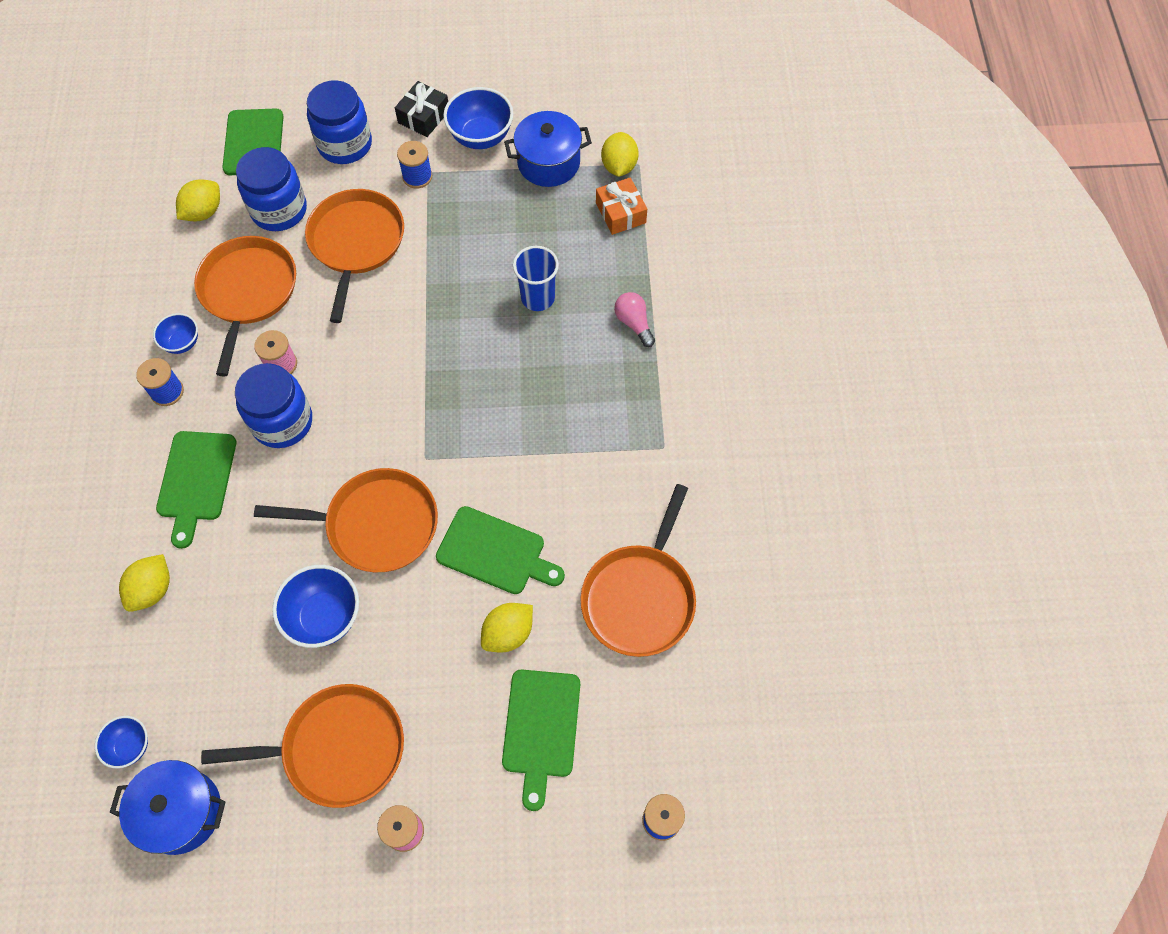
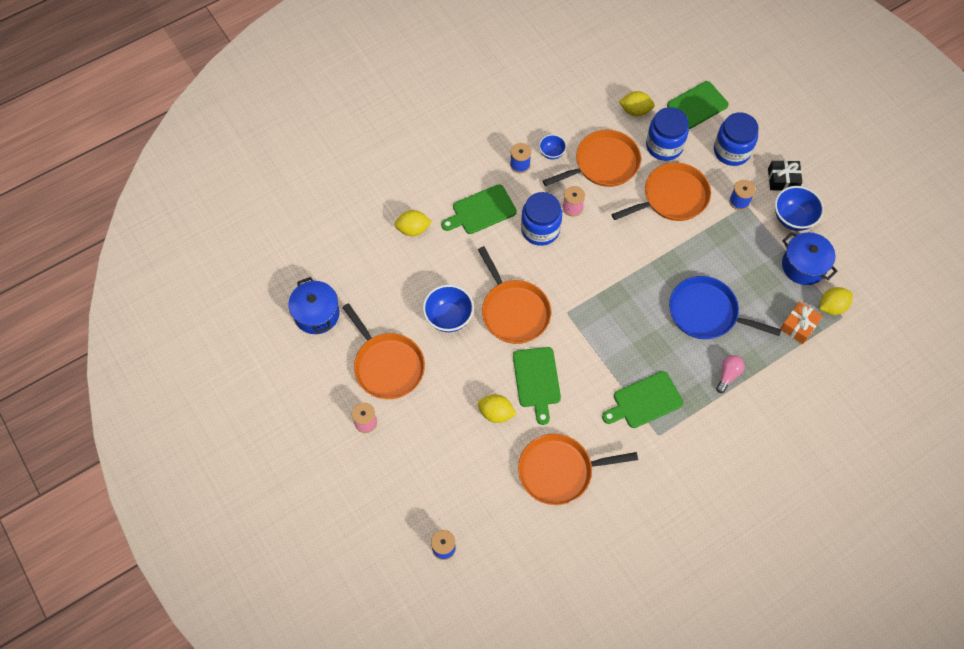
camera: 60 degrees right, 0 degrees up
(130, 746) = (333, 271): blue bowl -> none
(538, 298) = (707, 313): blue cup -> blue pan
(541, 729) = (455, 459): green cutting board -> green cutting board (644, 401)

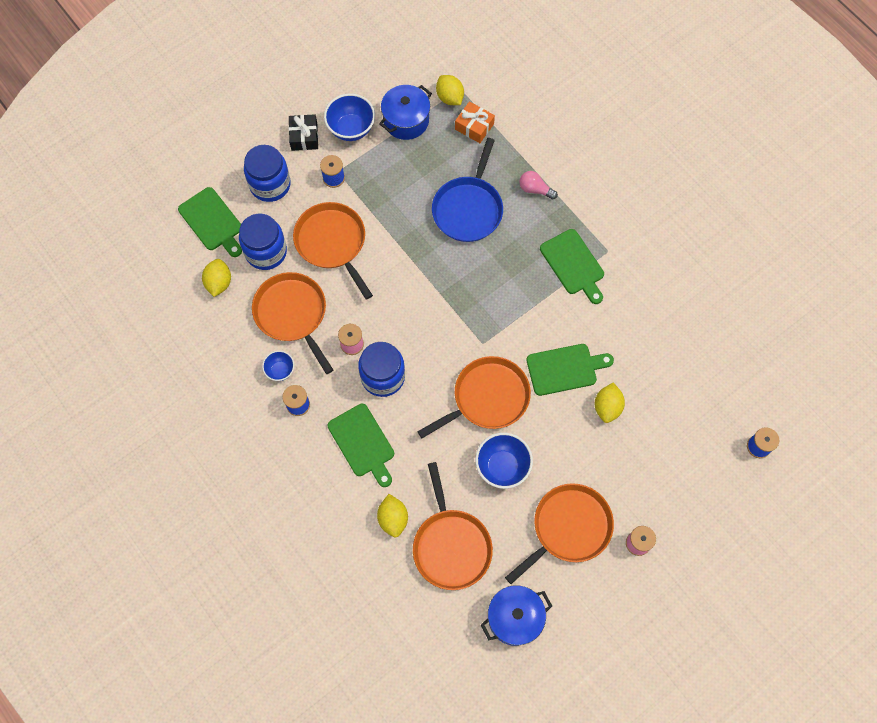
camera: 95 degrees left, 5 degrees up
(559, 471) = (659, 341): orange pan -> orange pan (451, 545)

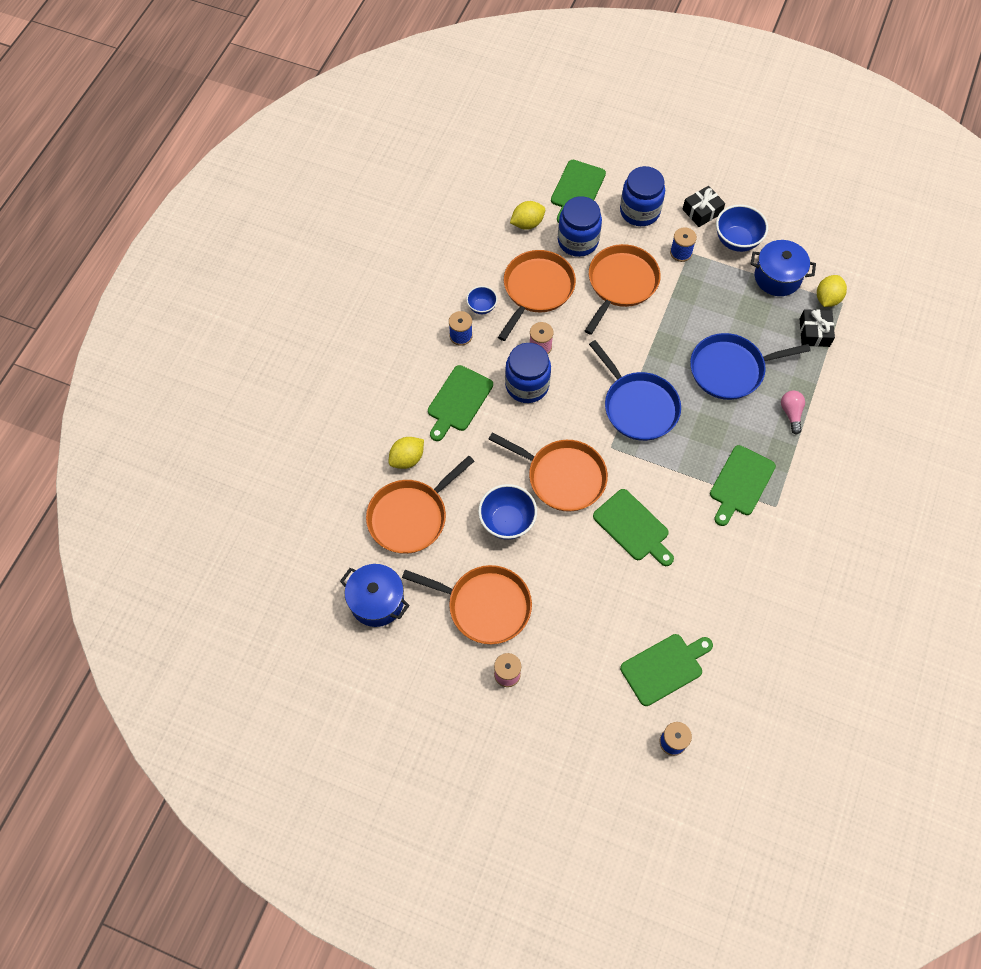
camera: 60 degrees right, 5 degrees down
(458, 300) = (638, 406): none -> blue pan
(474, 126) = (814, 332): orange gift -> black gift
(607, 407) = (621, 582): yellow lemon -> none
(696, 416) = (664, 667): none -> green cutting board

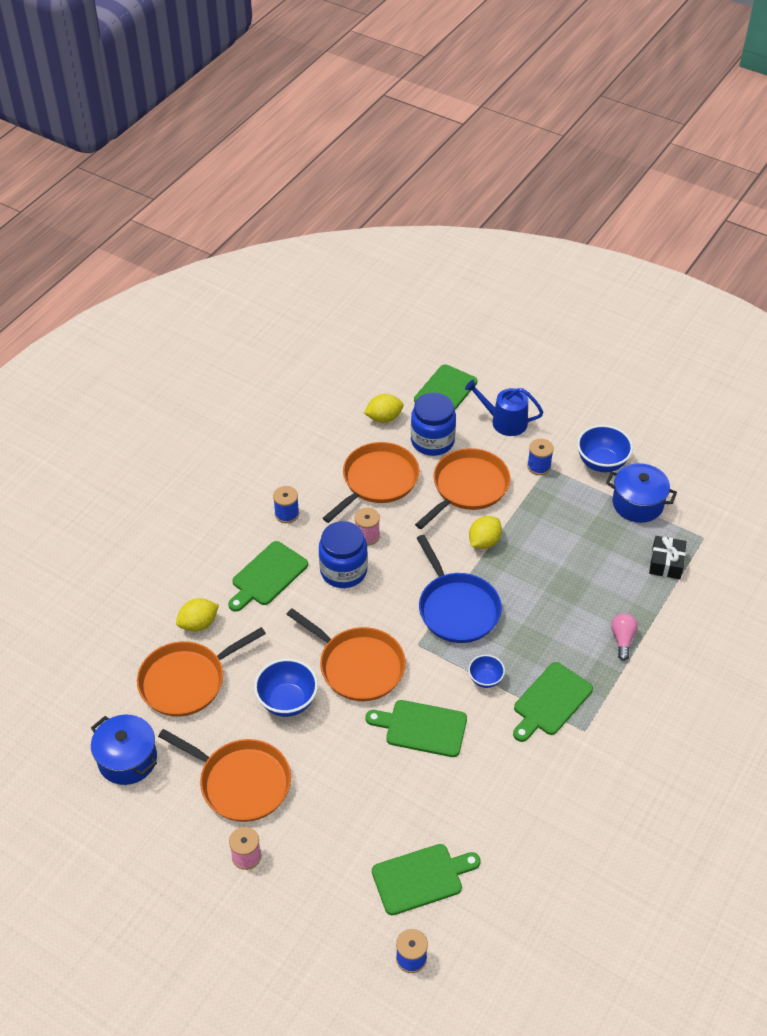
camera: 10 degrees right, 15 degrees down
(482, 307) = (316, 490): blue bowl -> blue bowl (485, 679)
(633, 527) = (422, 728): green cutting board -> green cutting board turned 135 degrees clockwise
(639, 211) = (504, 421): blue jar -> blue watering can
(702, 211) = (571, 430): black gift -> none
(730, 369) = (566, 586): blue pan -> none
(827, 299) = (687, 532): yellow lemon -> yellow lemon (484, 542)

